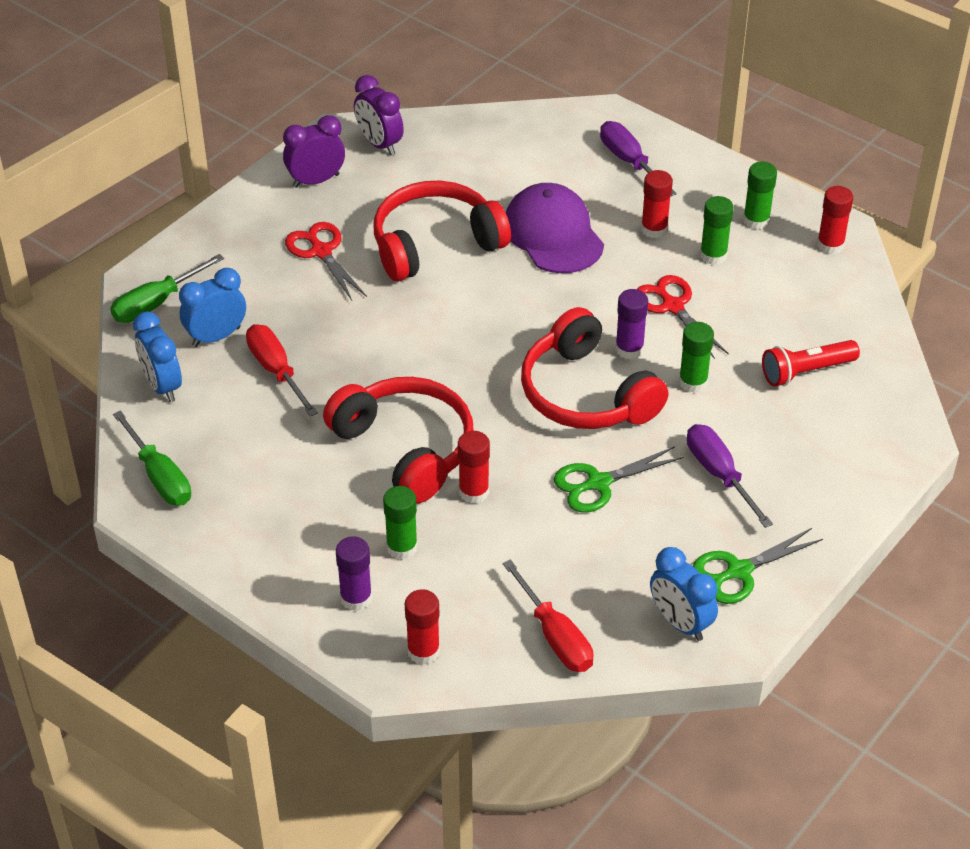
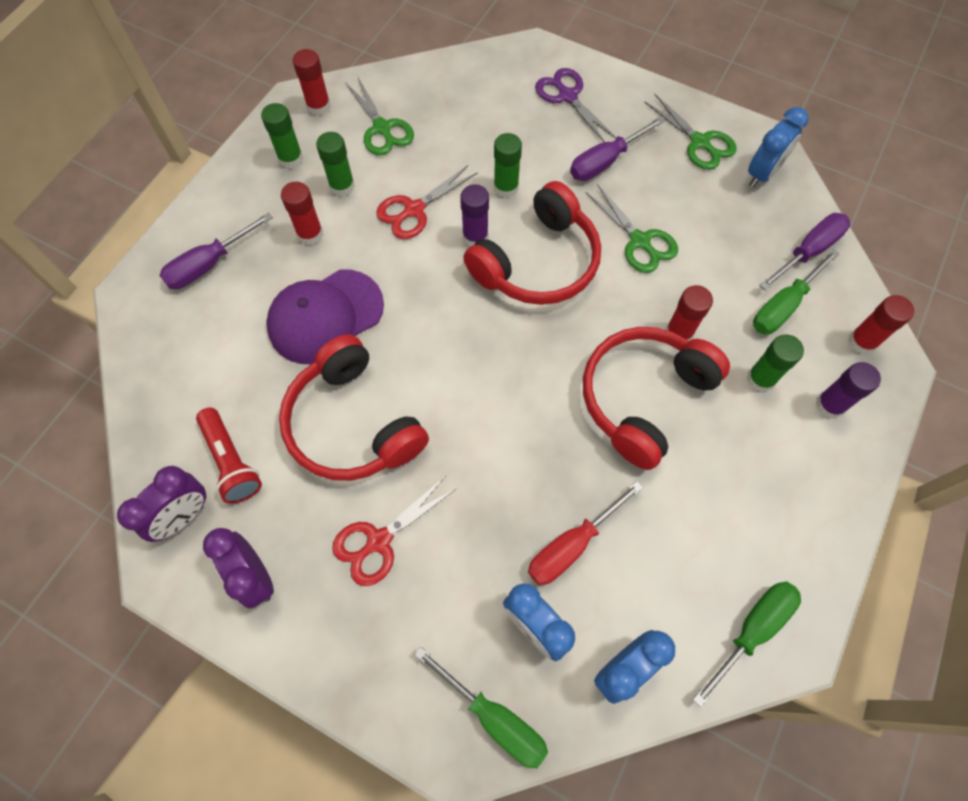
camera: 100 degrees left, 20 degrees up
(486, 591) = (783, 306): none -> green screwdriver
(555, 636) = (808, 251): red screwdriver -> purple screwdriver
(791, 292) = (382, 128): none -> green scissors
(806, 371) = (476, 114): red flashlight -> red flashlight (231, 461)
(828, 457) = (567, 96): none -> purple scissors

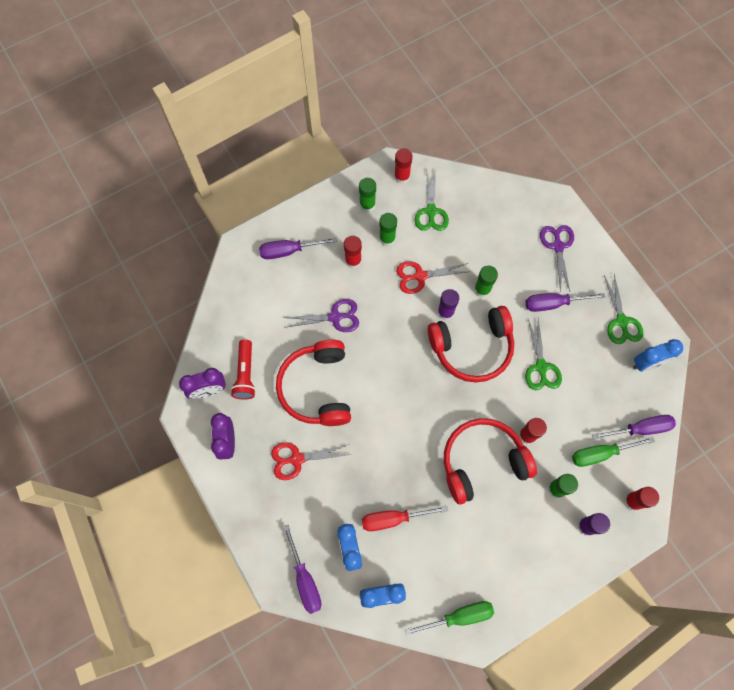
camera: 30 degrees right, 5 degrees up
(325, 316) = (335, 317): purple cap -> purple scissors
(494, 717) = (304, 579): green screwdriver -> purple screwdriver

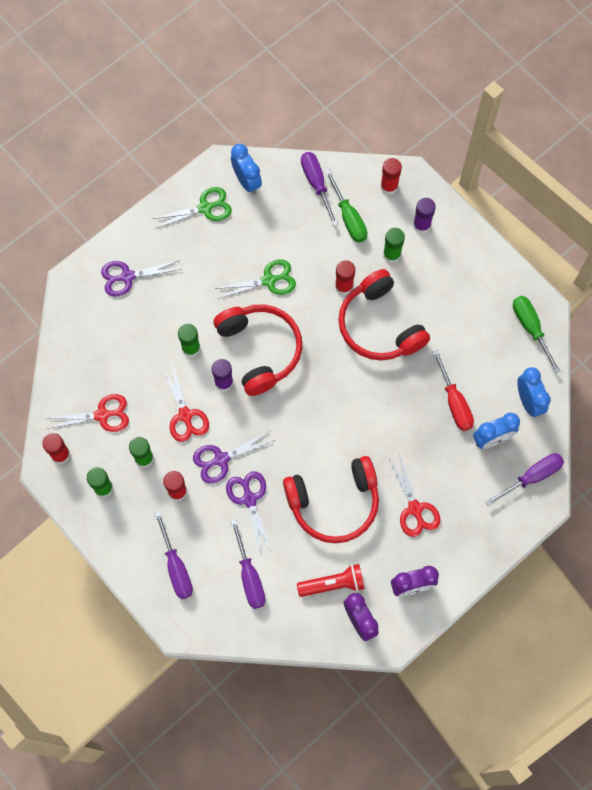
camera: 100 degrees left, 0 degrees up
(375, 299) = (221, 459): none -> purple scissors
(431, 211) = (102, 415): green scissors -> red scissors
(553, 304) = (196, 275): purple screwdriver -> purple screwdriver (249, 576)

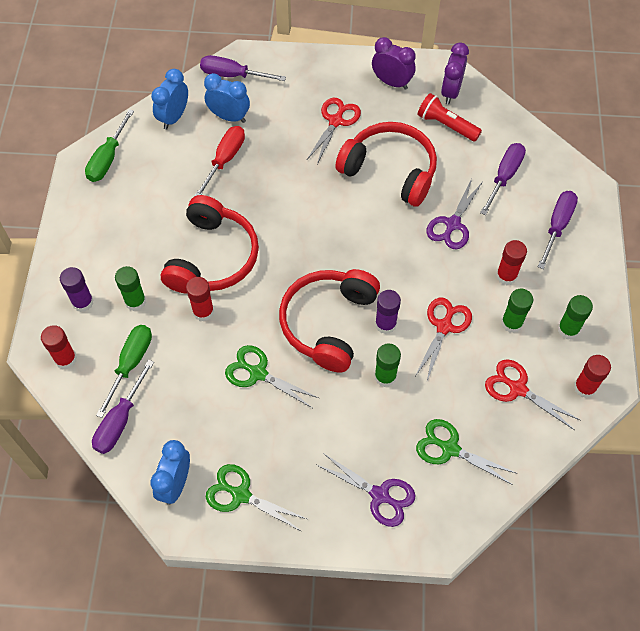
camera: 135 degrees left, 10 degrees down
(111, 339) = (450, 448): none -> green scissors
(221, 459) = (447, 269): purple scissors -> none

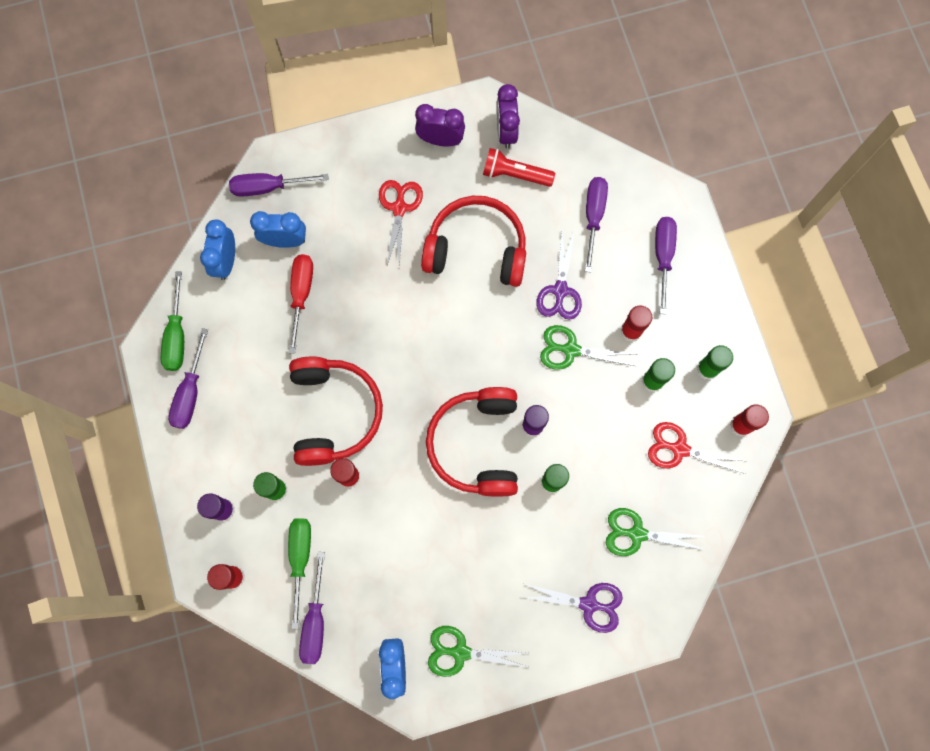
camera: 20 degrees left, 15 degrees up
(99, 203) = (190, 392): none -> purple screwdriver
(258, 373) = (429, 523): green scissors -> green scissors (571, 350)
(444, 326) = (589, 408): red scissors -> none

